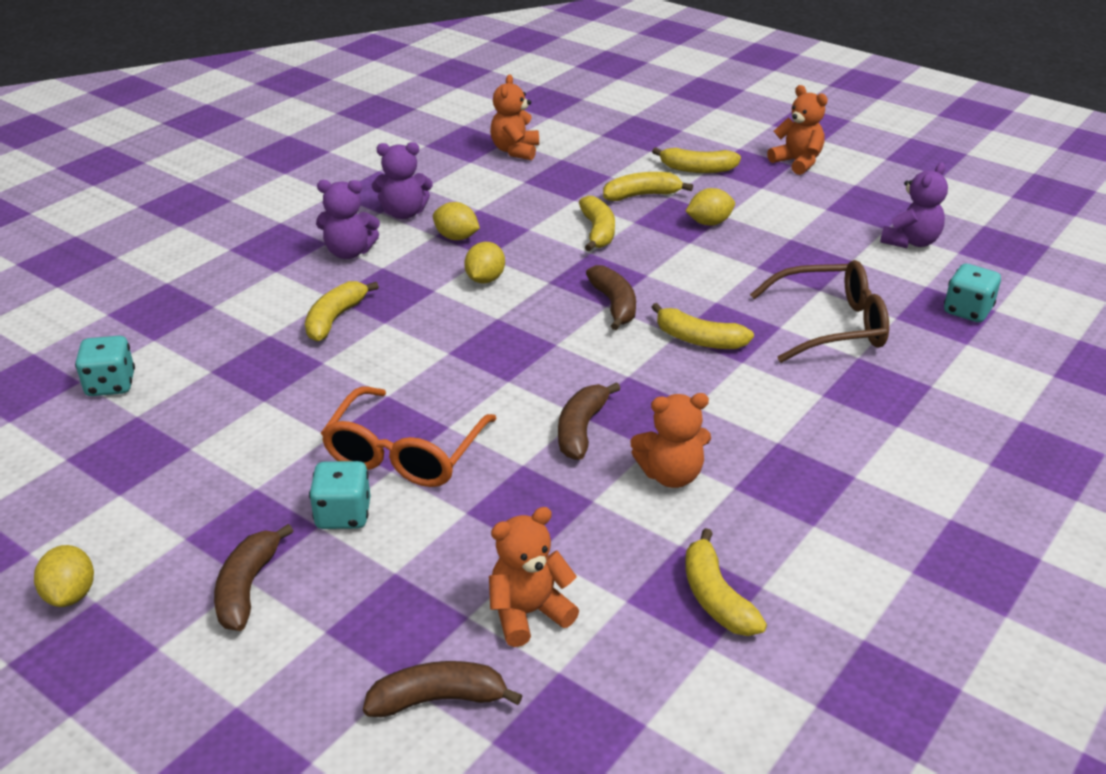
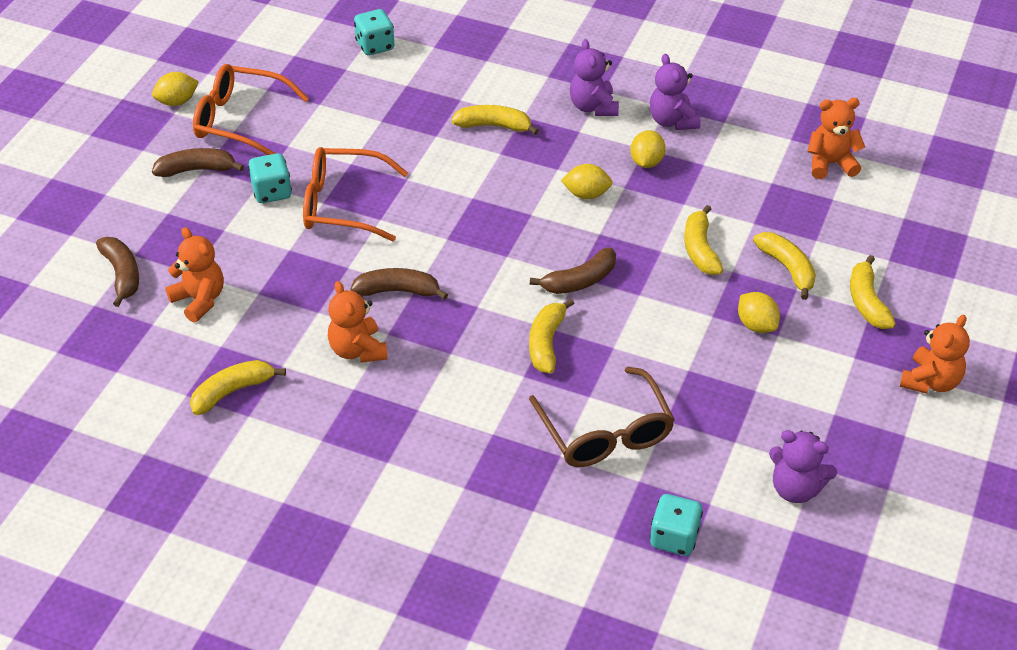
camera: 75 degrees right, 10 degrees up
(168, 529) = (240, 120): none -> orange glasses
(598, 232) = (700, 249): yellow banana -> yellow banana turned 105 degrees clockwise

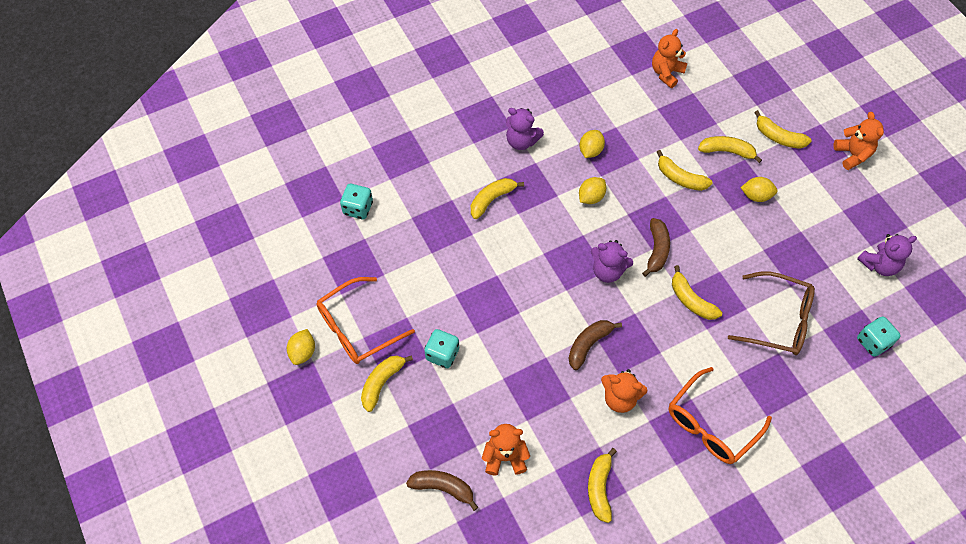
camera: 50 degrees left, 15 degrees up
(197, 170) = (382, 383): brown banana -> yellow banana
(343, 204) = (489, 323): orange glasses -> orange glasses (711, 424)
(646, 162) = (590, 150): yellow lemon -> yellow lemon turned 60 degrees clockwise
(672, 121) = (568, 114): purple teddy bear -> purple teddy bear (607, 271)

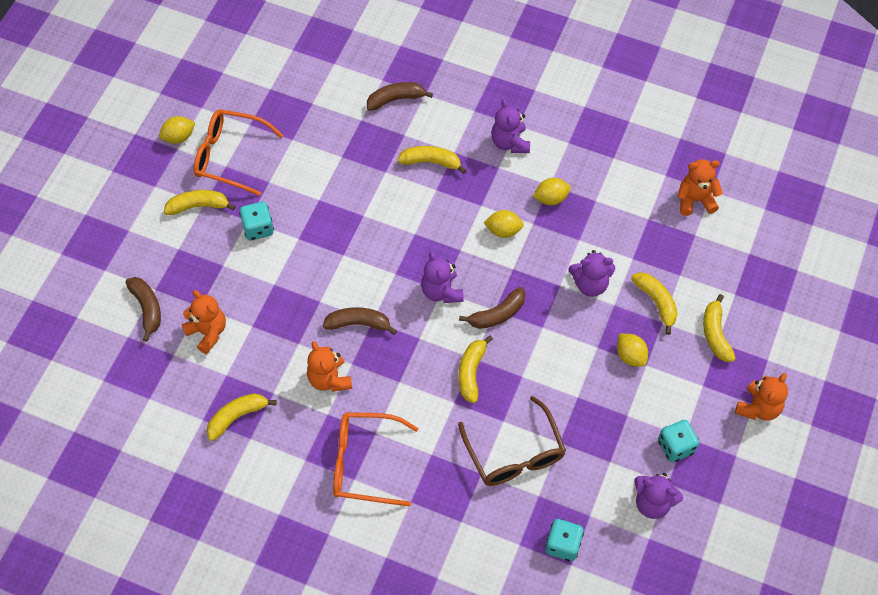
camera: 50 degrees right, 0 degrees up
(358, 208) = (335, 79): turquoise dice -> turquoise dice (675, 446)
(416, 183) = (396, 99): none -> brown banana
(680, 178) = (590, 284): yellow banana -> purple teddy bear

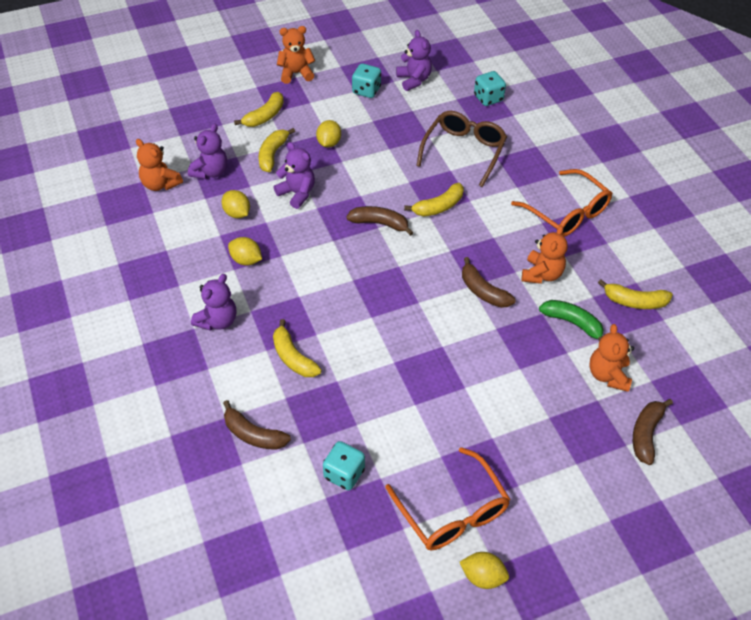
camera: 135 degrees left, 10 degrees down
(198, 206) = (525, 487): yellow banana -> none
(258, 228) = (490, 423): turquoise dice -> turquoise dice (344, 474)
(268, 354) = (573, 323): none -> green banana
(441, 291) = (399, 265): purple teddy bear -> purple teddy bear (210, 172)
(503, 230) = (307, 267): yellow lemon -> yellow lemon (237, 213)

